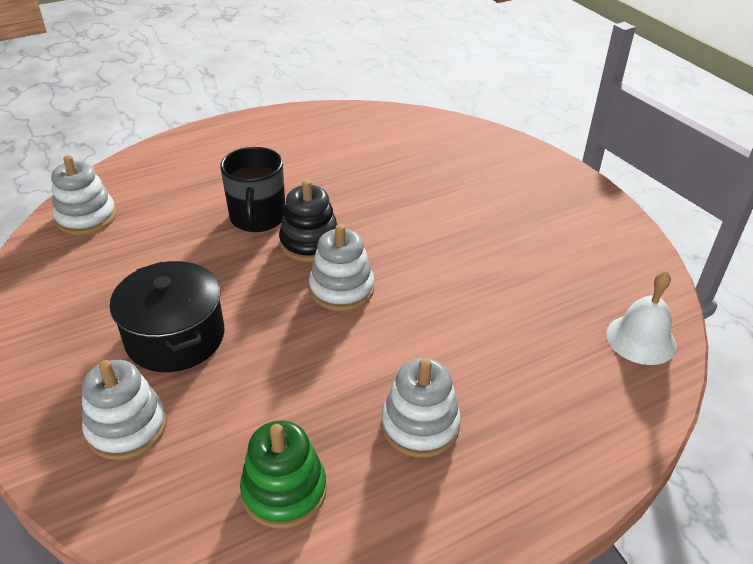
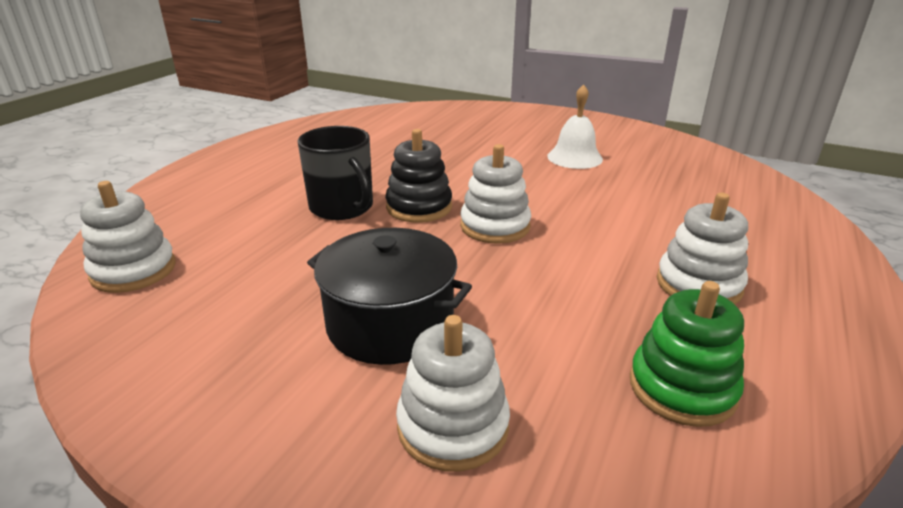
camera: 35 degrees left, 10 degrees down
(641, 339) = (735, 176): white bell -> white bell (574, 157)

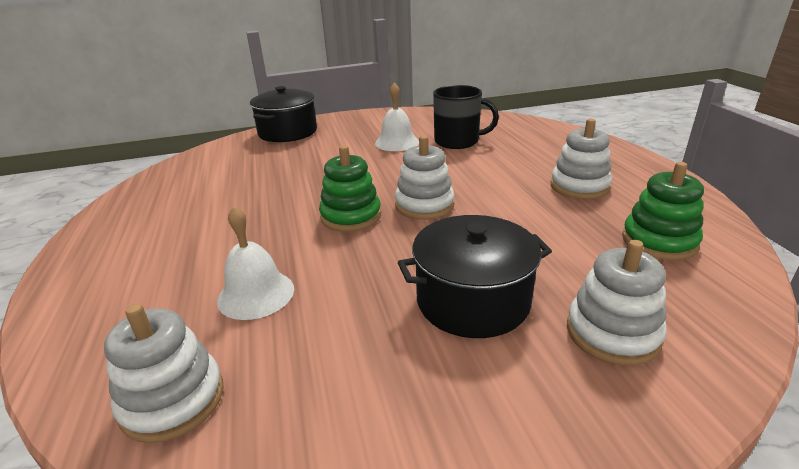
camera: 40 degrees left, 0 degrees up
(266, 232) = (256, 294): none -> white bell
(342, 207) = (289, 244): black mug -> black mug (458, 141)
(419, 207) = (351, 216): black stacking toy -> green stacking toy
(492, 113) = (287, 132): none -> black pot

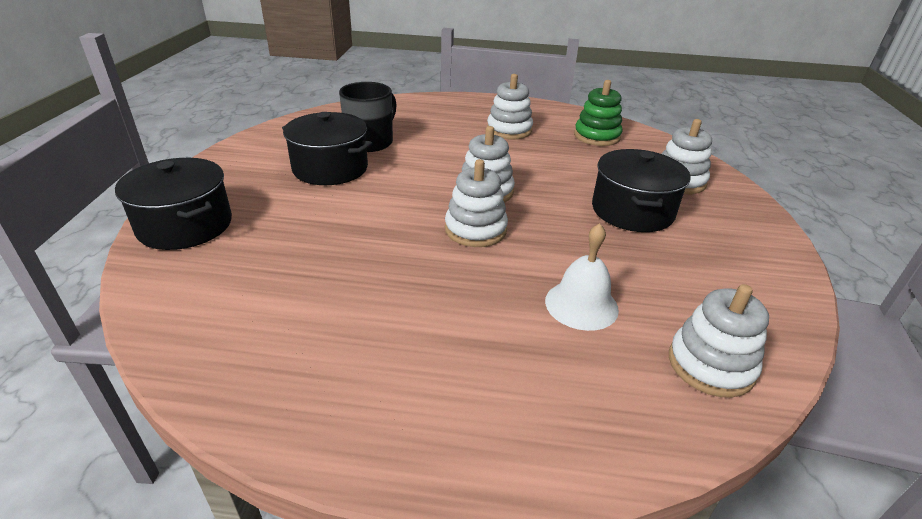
camera: 70 degrees left, 5 degrees up
(351, 216) = (475, 230): green stacking toy -> white stacking toy
(397, 142) = (330, 168): white bell -> black pot

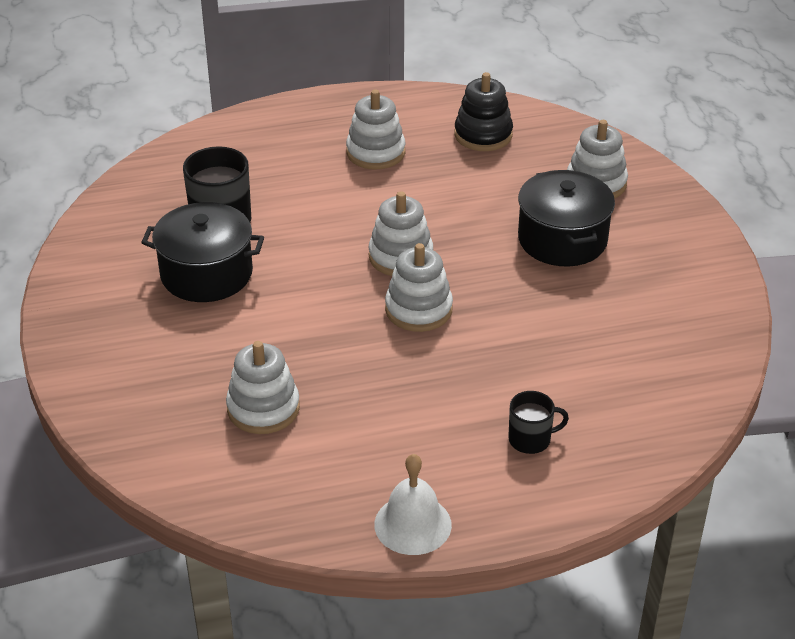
camera: 20 degrees left, 5 degrees up
(185, 225) = (116, 394): black pot -> none
(516, 374) = (530, 439): none -> black mug
(581, 305) = (555, 362): white bell -> white bell (412, 524)
(597, 136) = (483, 135): green stacking toy -> black stacking toy
(710, 365) = (677, 385): white stacking toy -> white stacking toy (263, 408)

